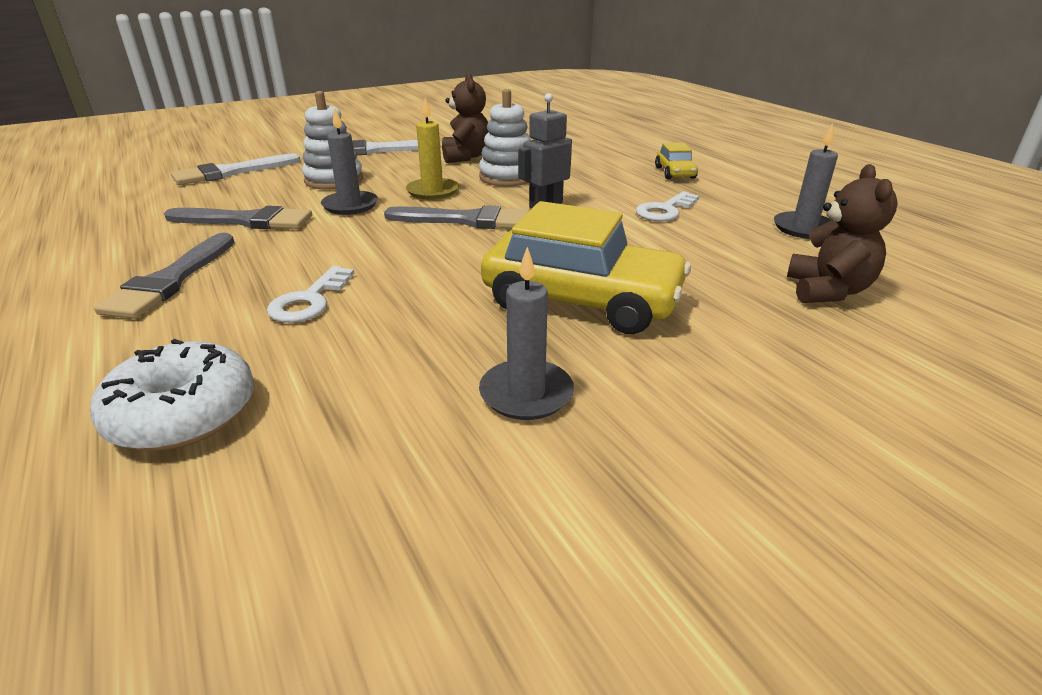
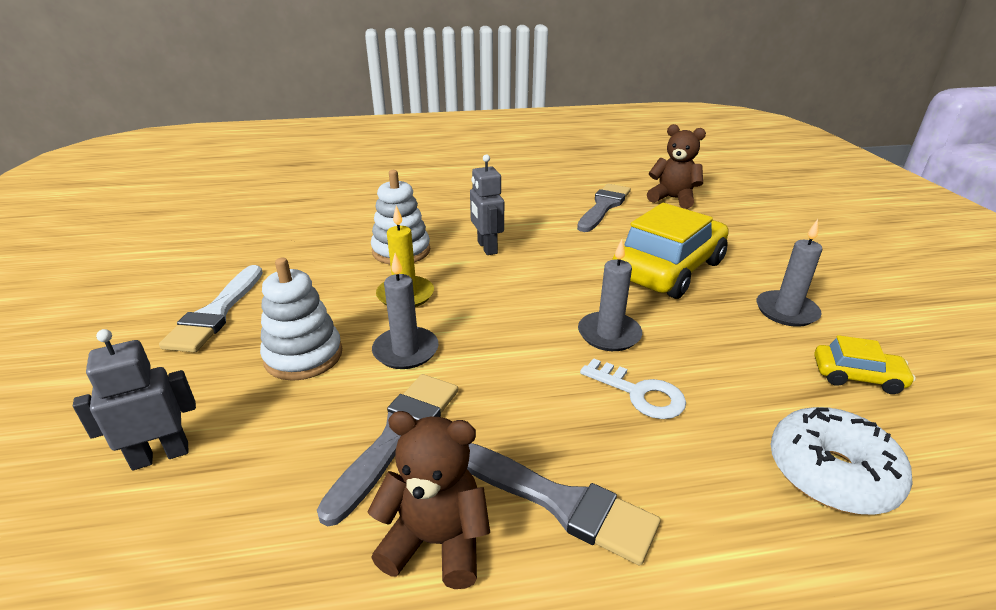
camera: 70 degrees left, 0 degrees up
(231, 172) = (160, 455): white brush -> grey robot
(466, 157) = (314, 261): brown teddy bear -> brown teddy bear (436, 542)
(466, 220) = (497, 288): grey brush -> grey brush (604, 206)
(665, 210) = (531, 208): white key -> none
(675, 173) = (457, 186): yellow car -> yellow car (857, 376)
(804, 228) = (586, 179): grey candle -> grey candle (609, 334)

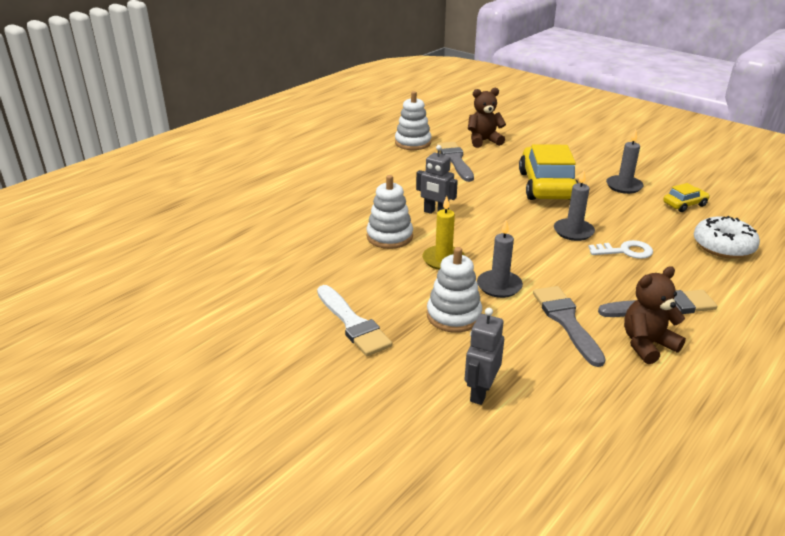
camera: 40 degrees left, 0 degrees up
(588, 177) = (413, 143): none -> white stacking toy

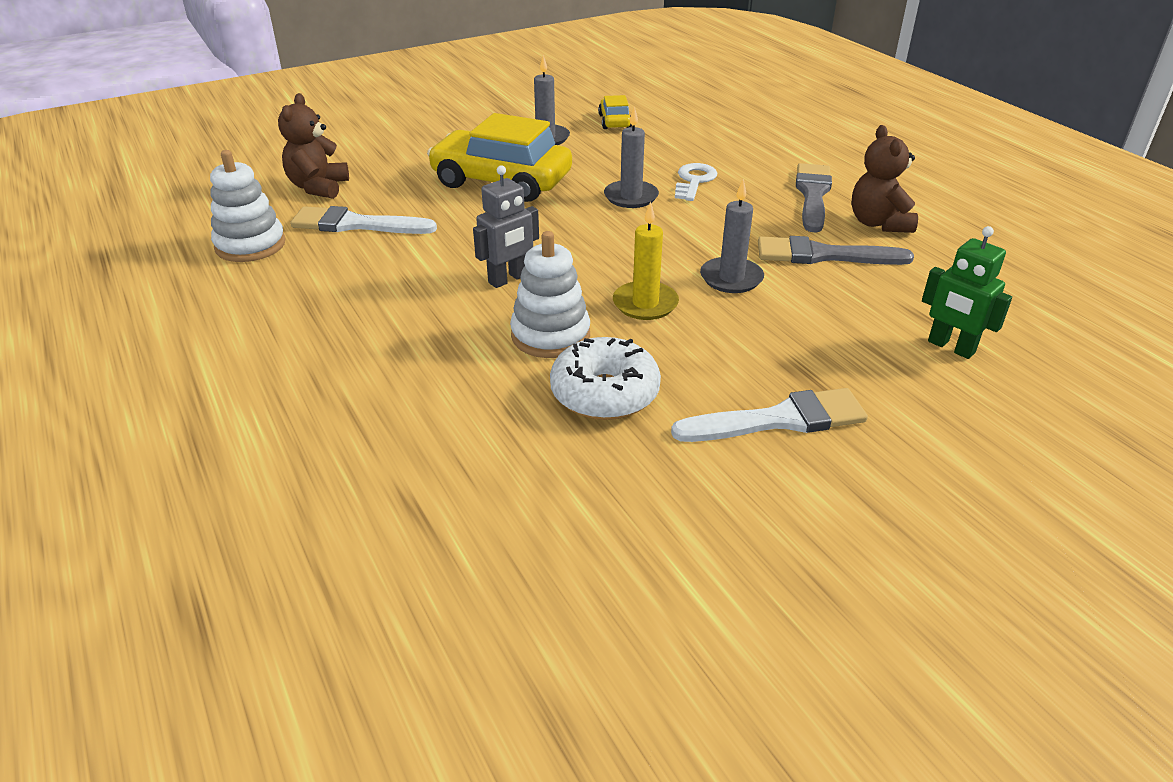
camera: 70 degrees left, 5 degrees up
(454, 316) = (787, 328): white stacking toy -> none
(455, 160) = (355, 224): grey brush -> white brush
(480, 392) = (950, 347): grey robot -> green robot
(723, 246) = (713, 131): white donut -> white donut (604, 393)

